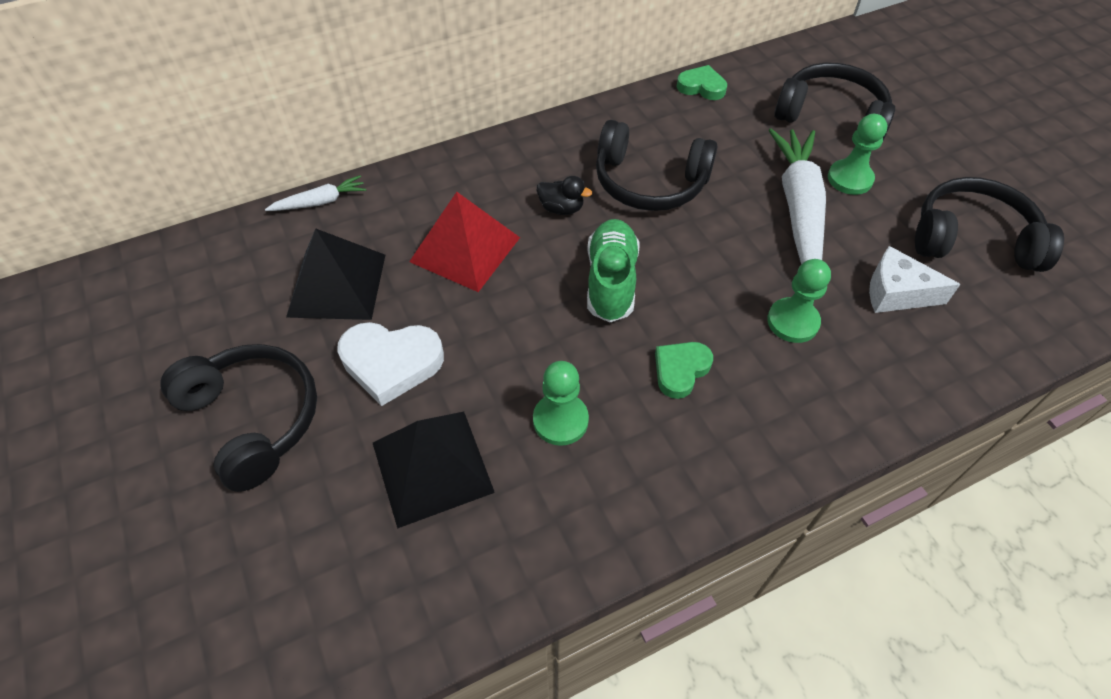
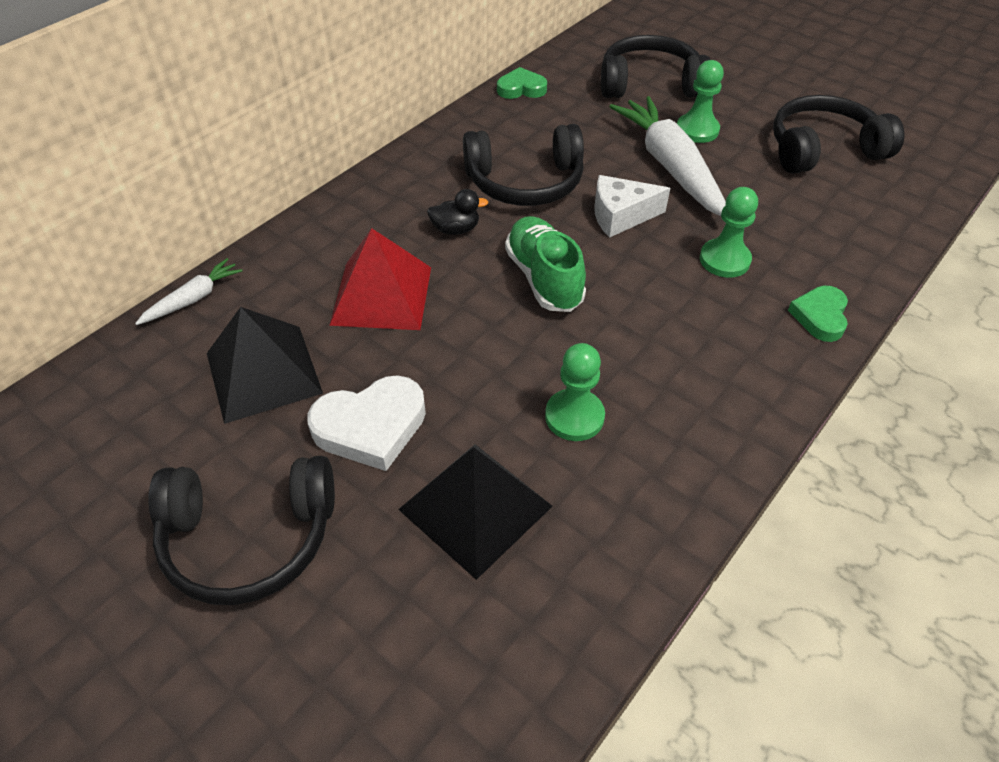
camera: 25 degrees left, 5 degrees down
(253, 419) = (249, 538): black headphones -> black headphones turned 150 degrees clockwise
(680, 370) = (655, 333): green heart -> green heart (820, 316)
(896, 293) = (792, 209): white cheese -> white cheese (620, 216)

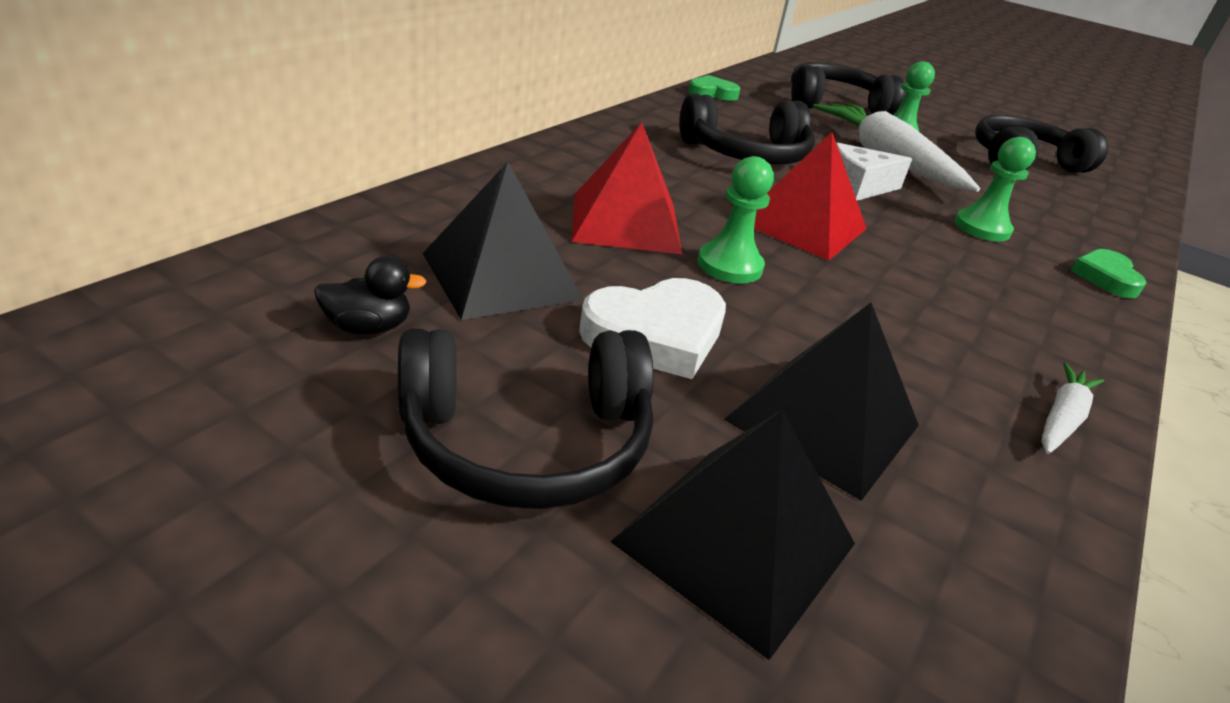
camera: 10 degrees left, 15 degrees down
(193, 299) = (395, 206): white carrot -> white carrot (1061, 418)
(371, 618) = (736, 543): none -> black pyramid
(455, 229) = (688, 180): black duck -> black duck (368, 327)
(544, 278) = (802, 225): green shoe -> red pyramid
(574, 417) = (898, 341): green pawn -> green pawn (729, 266)

